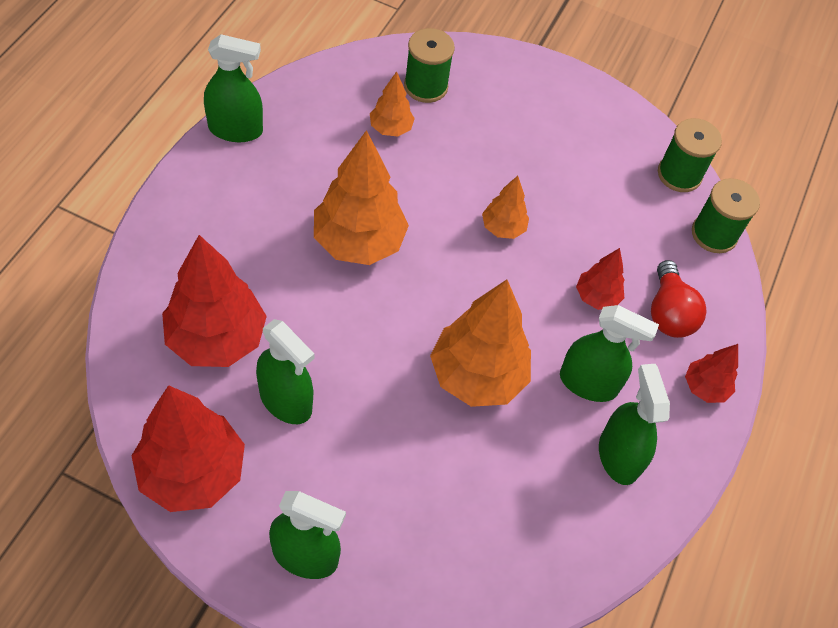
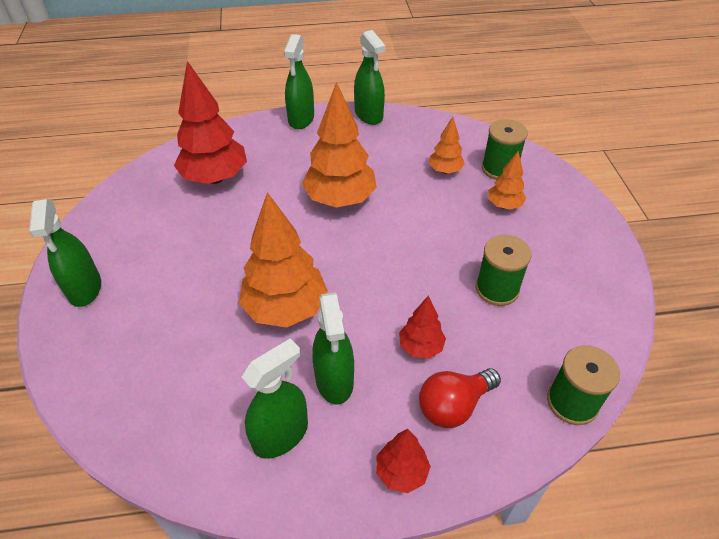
camera: 65 degrees right, 10 degrees down
(192, 472) = (116, 212): red tree -> none
(286, 401) = (193, 226): green spray bottle -> green spray bottle (301, 119)
(503, 228) = (426, 262): orange tree -> orange tree (504, 205)
(679, 174) = (604, 346): green spool -> green spool (497, 289)

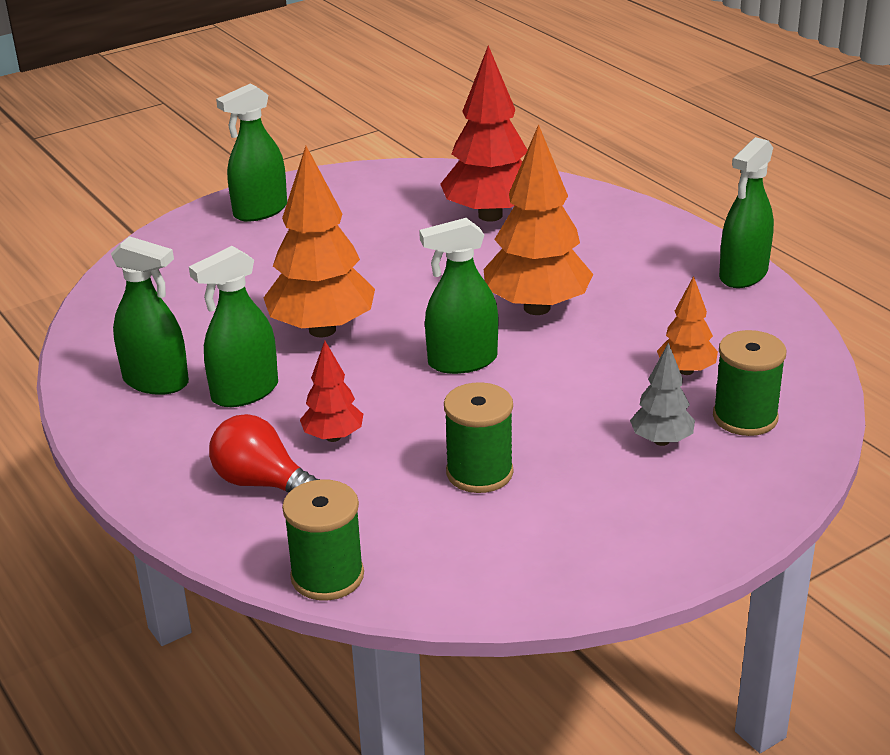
camera: 65 degrees right, 15 degrees down
(301, 119) = (670, 229): green spray bottle -> green spray bottle (462, 361)
(401, 472) = (153, 469): red tree -> none
(504, 205) = (661, 441): orange tree -> grey tree

